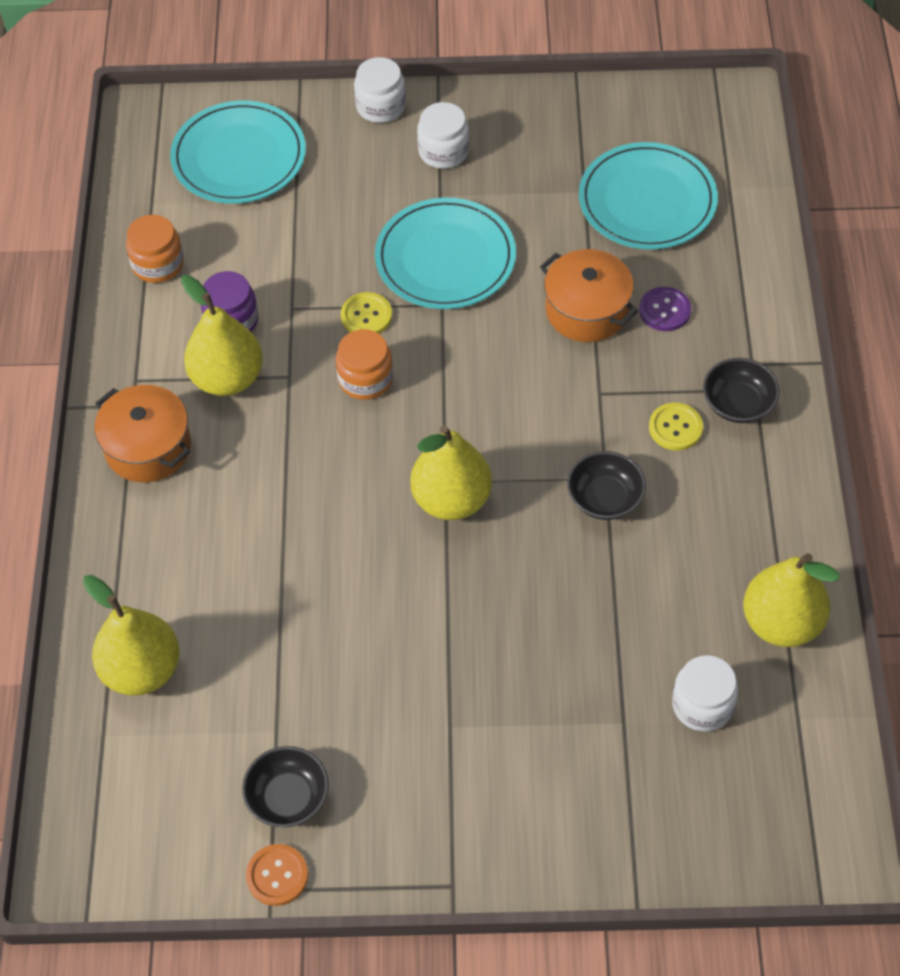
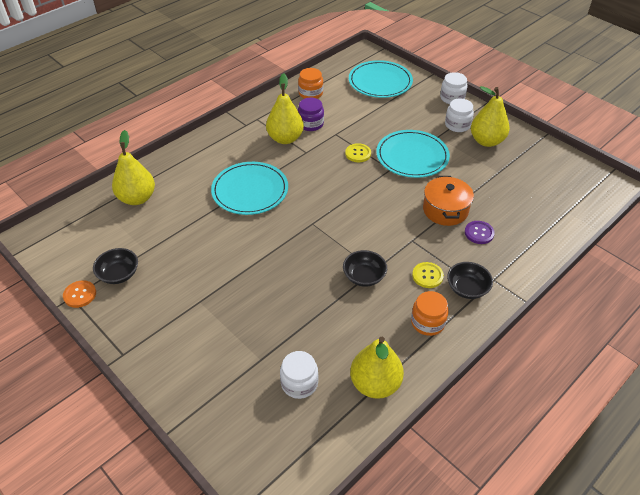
camera: 45 degrees right, 10 degrees down
(148, 447) = (233, 139): orange pot -> none
(365, 379) = (330, 171): orange jar -> orange jar (427, 322)
(451, 499) = (306, 230): yellow pear -> yellow pear (486, 141)
(647, 200) = (522, 192): turquoise plate -> turquoise plate (250, 190)

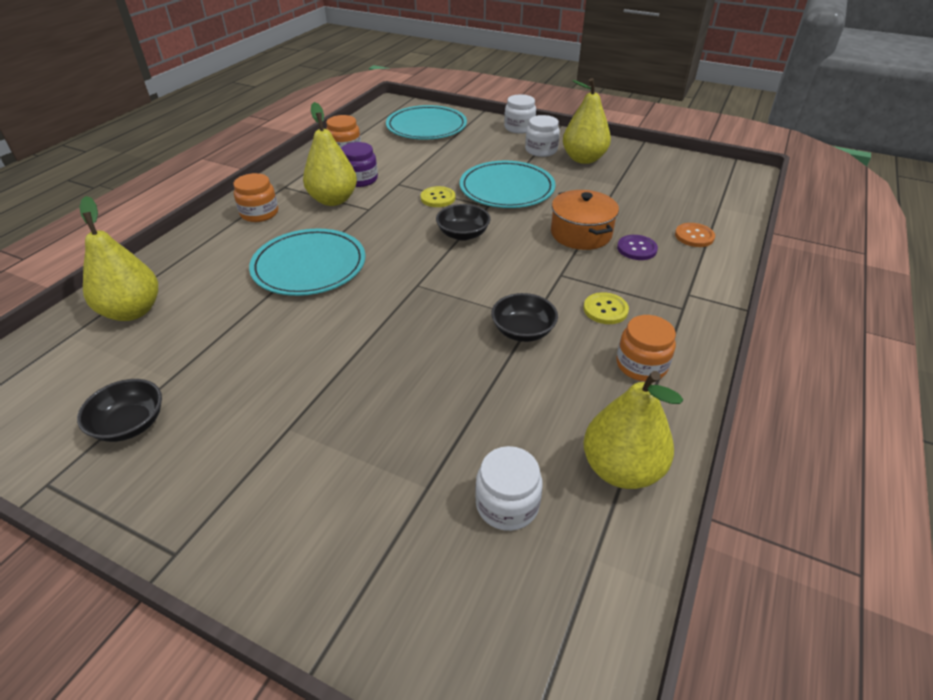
camera: 20 degrees left, 5 degrees down
(80, 295) = (62, 476): orange button -> orange button (694, 236)
(233, 139) = (259, 213): none -> orange jar
(467, 288) = (664, 312): black bowl -> black bowl (463, 234)

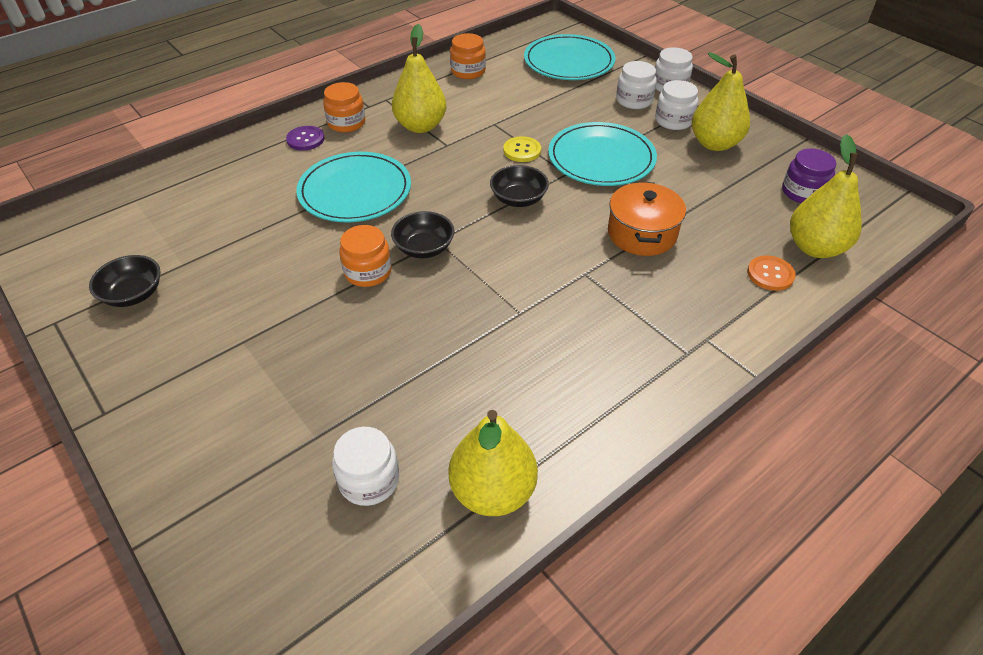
camera: 25 degrees right, 5 degrees up
(132, 311) = (190, 192): yellow pear -> yellow pear (815, 248)
(360, 179) = (460, 109): purple jar -> purple jar (802, 192)
(500, 143) = (634, 100): none -> white jar
(523, 331) = (502, 321): black bowl -> black bowl (424, 248)
(605, 310) = (602, 327): yellow button -> none
(636, 249) = (690, 269): purple button -> purple button (305, 139)
(641, 365) = (593, 398): orange jar -> orange jar (368, 272)

